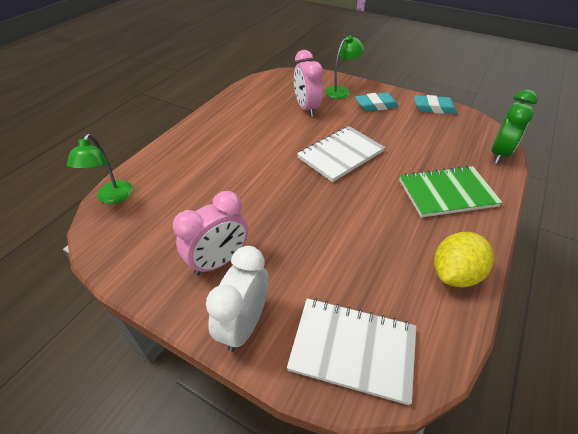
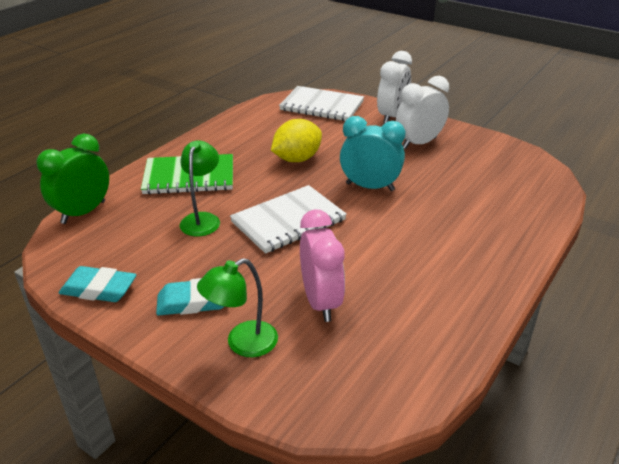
camera: 175 degrees left, 10 degrees down
(112, 197) = (551, 190): green lamp -> green lamp (202, 219)
(218, 261) = (419, 143): pink clock -> white clock
(278, 191) = (370, 187): none -> turquoise clock
(455, 274) = (231, 129): yellow lemon -> yellow lemon (297, 159)

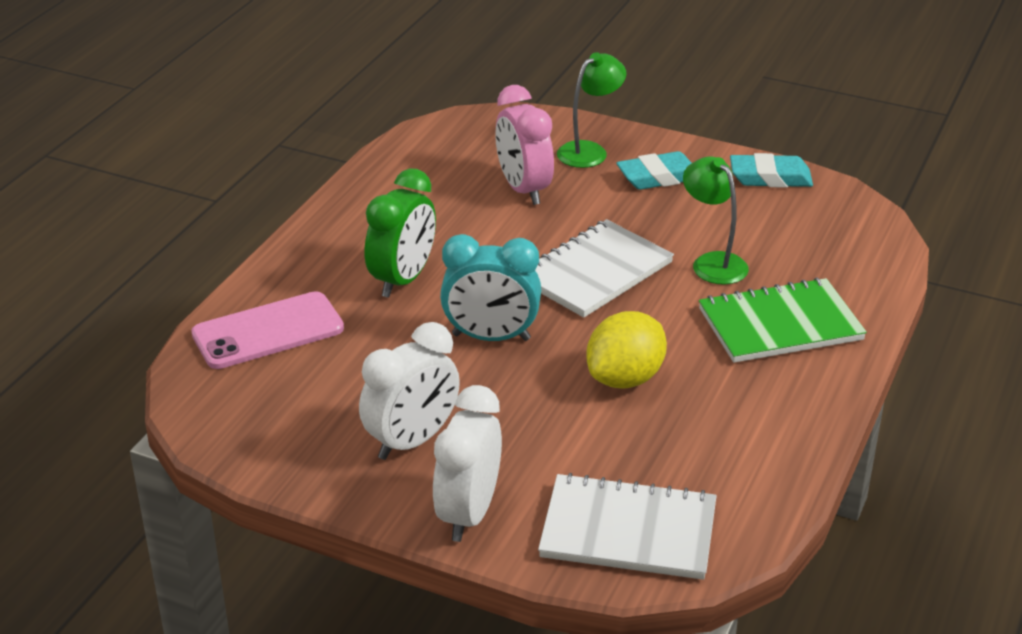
camera: 170 degrees right, 0 degrees up
(83, 212) = (880, 255): green clock -> green clock (403, 280)
(202, 219) = (712, 262): green lamp -> green lamp turned 150 degrees clockwise
(516, 204) = (268, 331): none -> pink phone

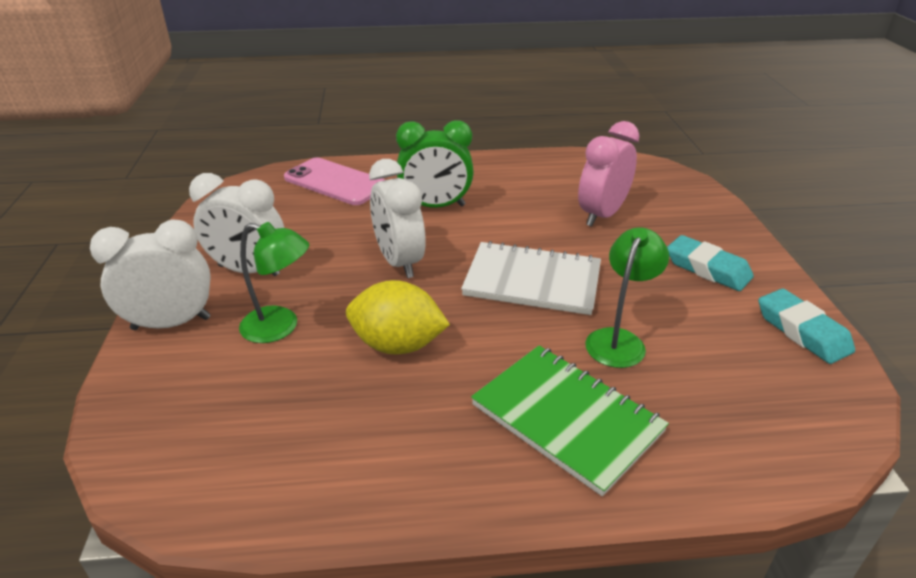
camera: 60 degrees right, 0 degrees up
(491, 337) = (399, 262): turquoise clock -> white clock
(589, 151) = (694, 225): green lamp -> green lamp (280, 327)
(628, 531) = (178, 418): white notebook -> none

